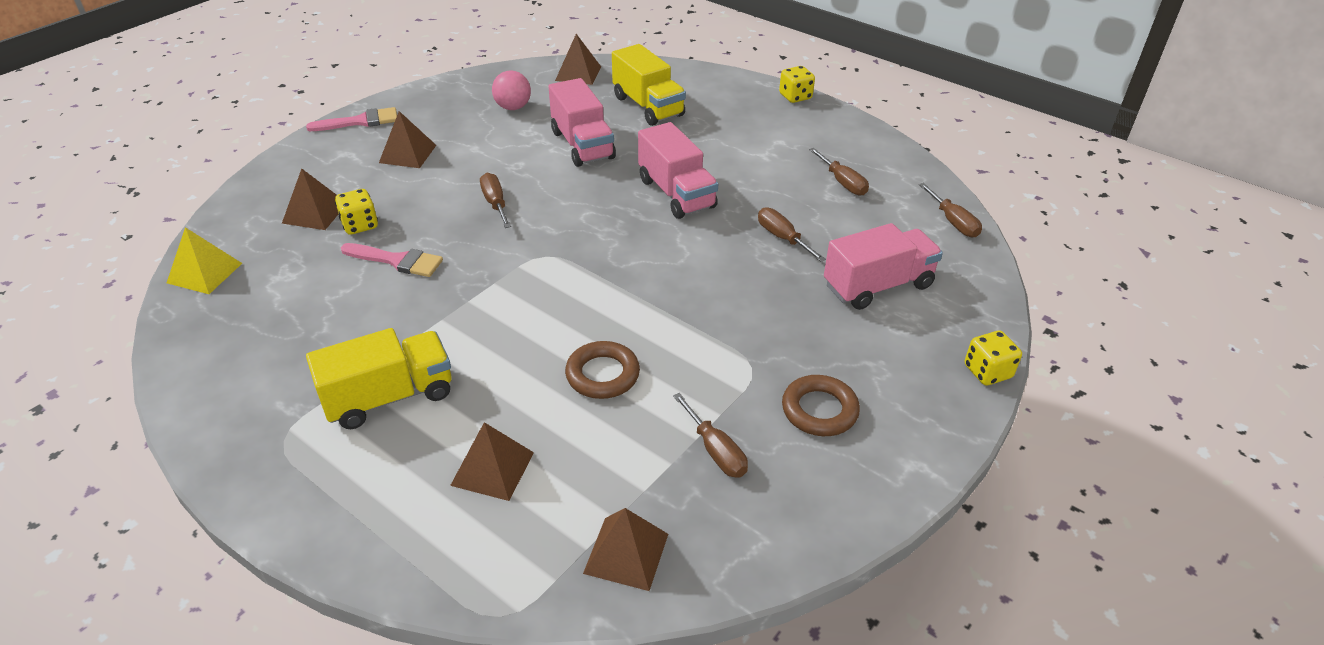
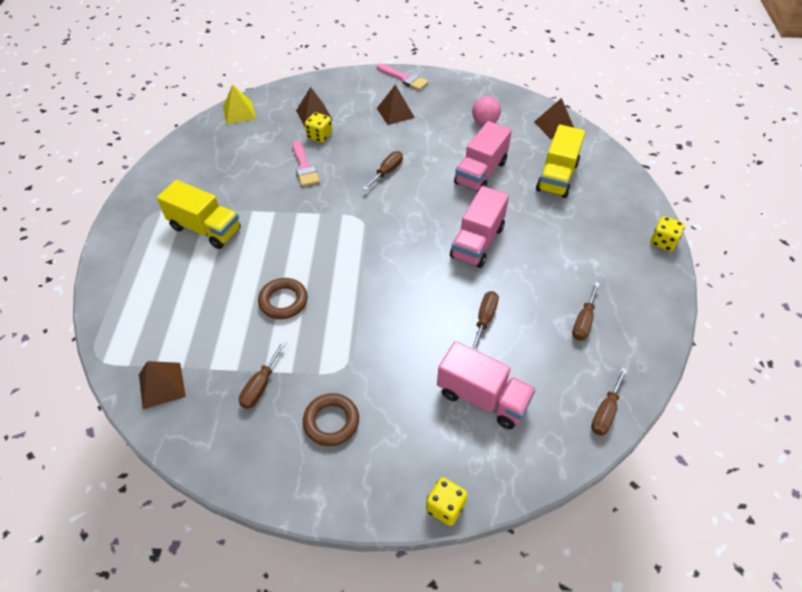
camera: 55 degrees right, 10 degrees up
(492, 468) = (184, 297): brown pyramid -> none

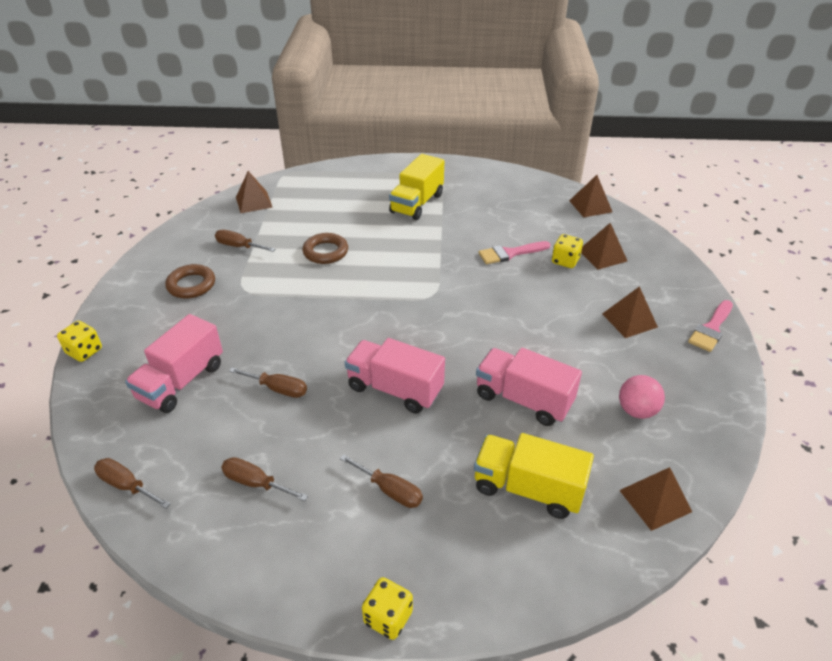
camera: 90 degrees right, 10 degrees down
(239, 112) = (590, 206): yellow pyramid -> brown pyramid
(387, 172) = (511, 314): brown screwdriver -> brown screwdriver (390, 490)

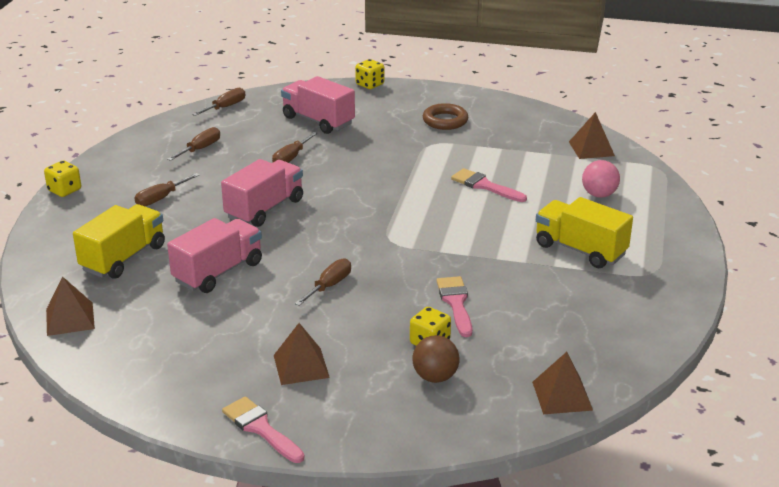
camera: 100 degrees right, 10 degrees down
(239, 246) = (504, 141): brown screwdriver -> brown screwdriver (329, 286)
(325, 252) = (484, 186): brown ring -> pink brush
(602, 255) = (435, 377): brown pyramid -> brown ball
(636, 411) = (169, 335): pink ball -> pink ball (599, 195)

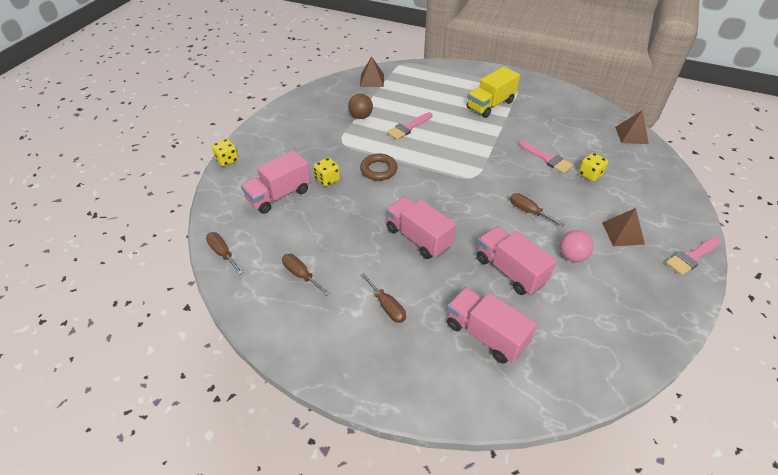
camera: 80 degrees left, 15 degrees up
(64, 190) = (352, 388): yellow dice -> yellow dice (327, 179)
(70, 319) = (580, 373): brown pyramid -> none
(123, 258) = (485, 334): yellow truck -> pink truck
(291, 158) = (339, 216): brown screwdriver -> none
(435, 377) = (623, 177): brown ball -> brown ball (361, 116)
(445, 121) = (308, 131): brown ring -> brown ring (378, 170)
(456, 303) = (547, 159): pink brush -> pink brush turned 135 degrees counterclockwise
(599, 195) = (429, 88): pink ball -> pink ball (572, 256)

